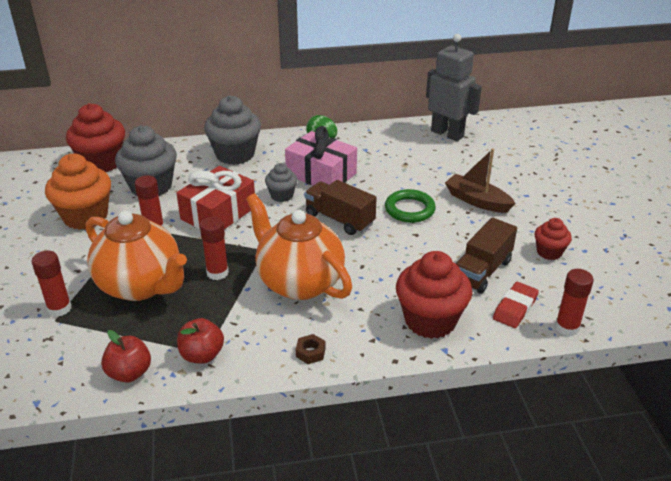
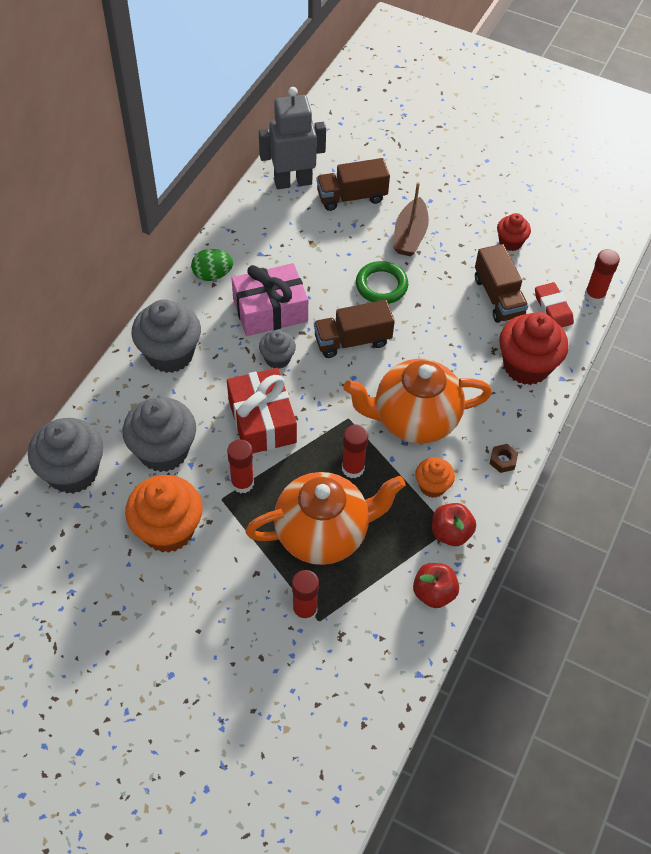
camera: 55 degrees left, 20 degrees up
(102, 163) = (73, 472): red cupcake -> grey cupcake
(241, 322) = (432, 486): none -> orange cupcake
(472, 161) = (351, 197): none -> brown truck
(477, 201) = (410, 235): brown boat -> brown boat turned 60 degrees counterclockwise

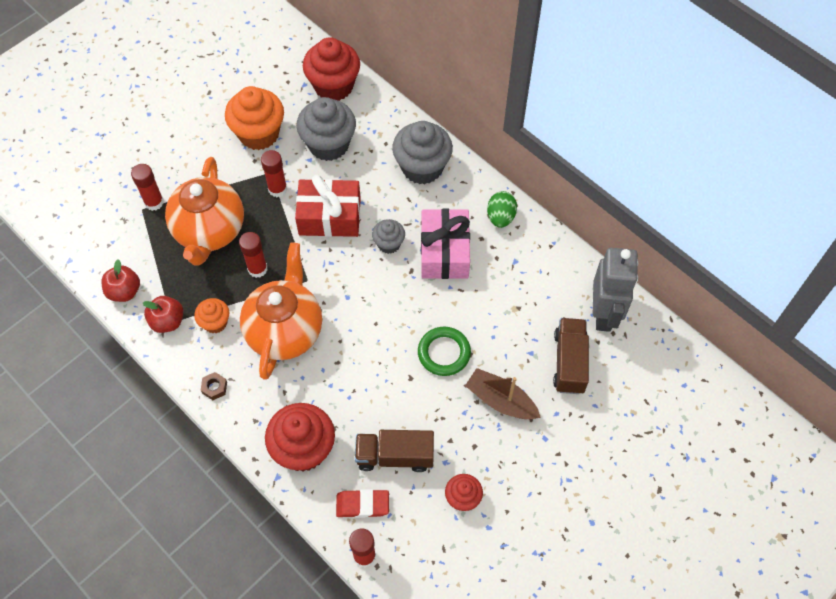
camera: 110 degrees right, 5 degrees up
(73, 472) = (333, 86): grey cupcake -> red cupcake
(352, 340) = (387, 308): brown truck -> none

